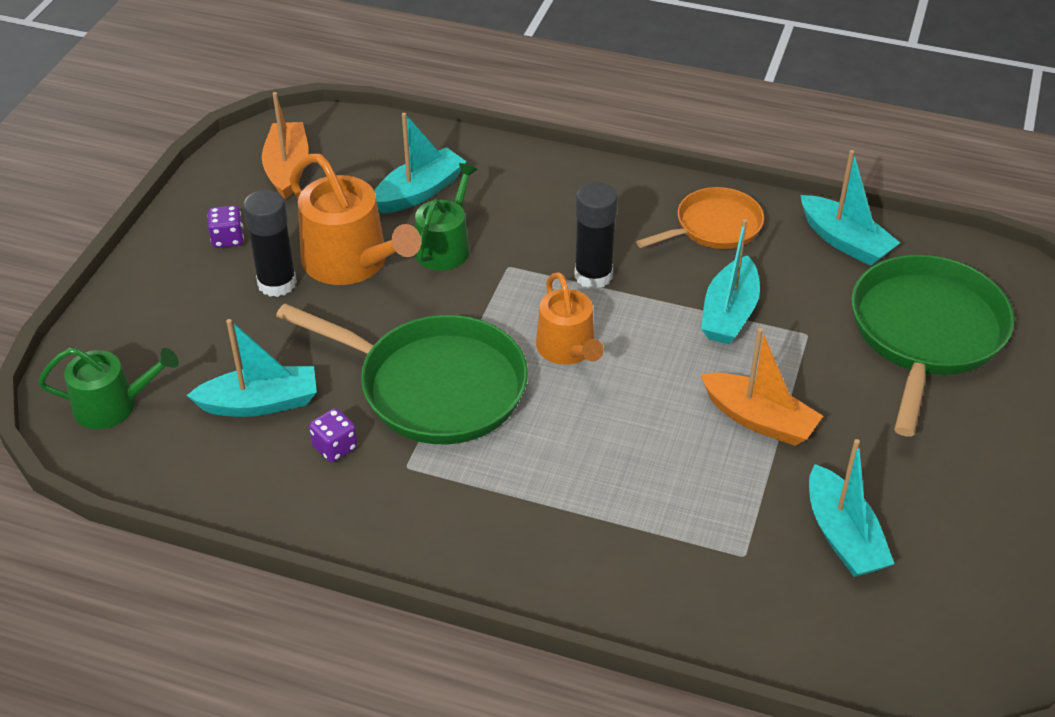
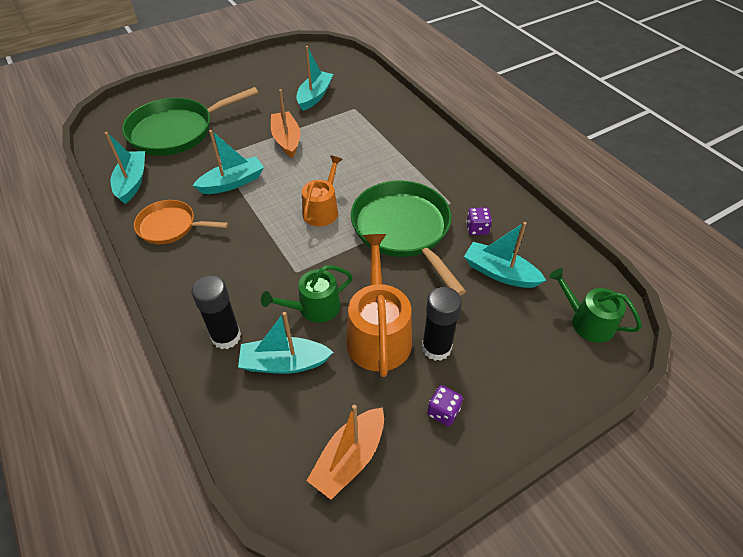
camera: 140 degrees left, 5 degrees up
(593, 275) = (262, 238): black glue stick -> black glue stick (226, 336)

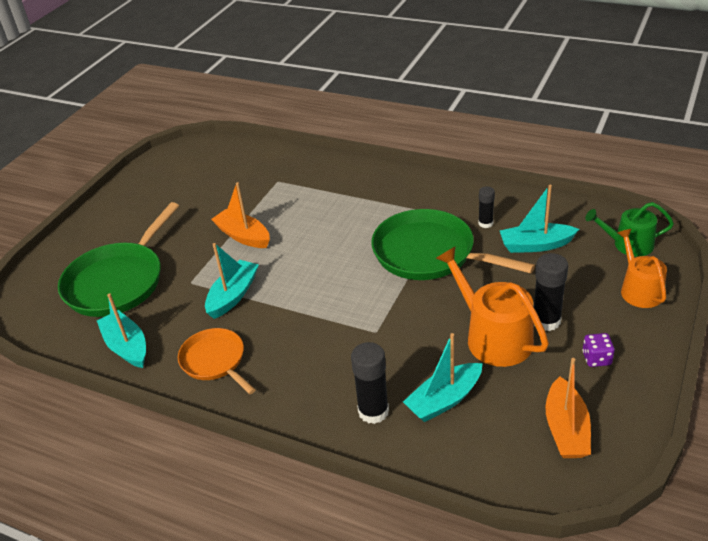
camera: 30 degrees left, 10 degrees down
(170, 226) = (215, 361): orange pan -> orange pan turned 75 degrees clockwise
(314, 96) = (227, 188): turquoise boat -> none
(314, 308) = (422, 348): green watering can -> none
(322, 210) = (343, 274): orange watering can -> orange watering can (639, 290)
(477, 229) = (485, 223): purple dice -> black glue stick

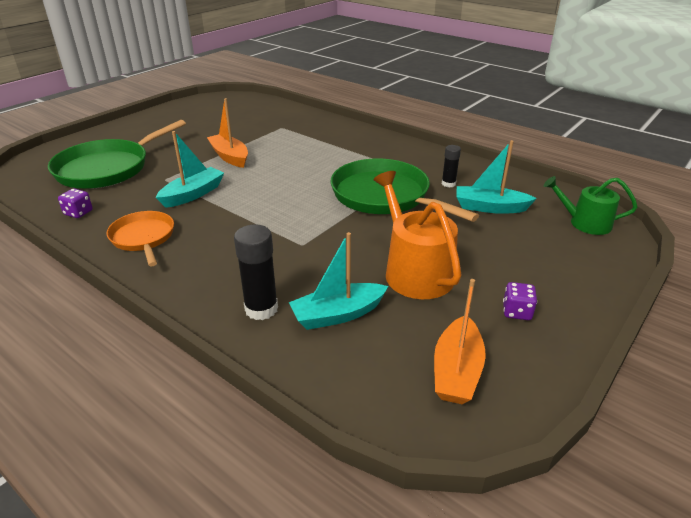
camera: 10 degrees right, 5 degrees down
(127, 346) = (78, 213): turquoise boat -> purple dice
(546, 321) = (475, 268): black glue stick -> none
(639, 290) = (584, 261): orange watering can -> none

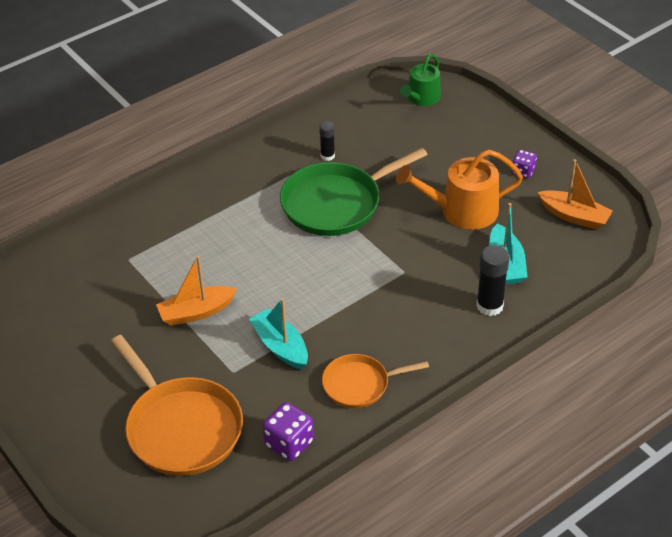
camera: 75 degrees left, 10 degrees up
(78, 213) = (289, 443): purple dice -> purple dice, size x1.57
(107, 168) = (181, 428): green pan -> orange pan
(490, 207) = (380, 142): turquoise boat -> none

